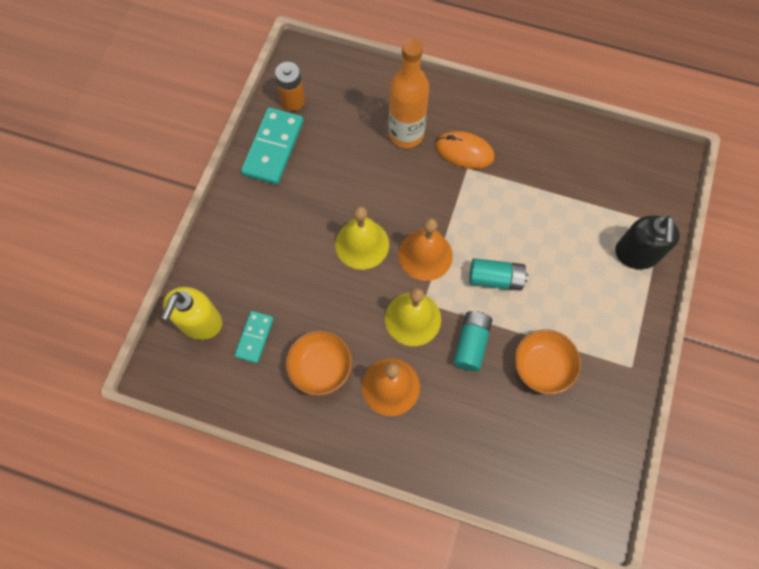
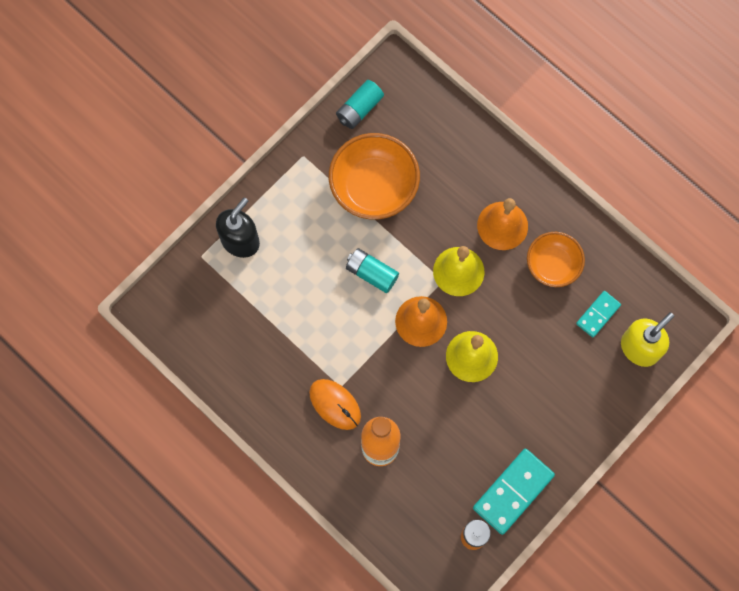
camera: 155 degrees left, 5 degrees up
(471, 344) = (421, 230): turquoise battery -> turquoise battery (359, 109)
(542, 367) = (374, 187): orange bowl -> orange bowl, size x1.59

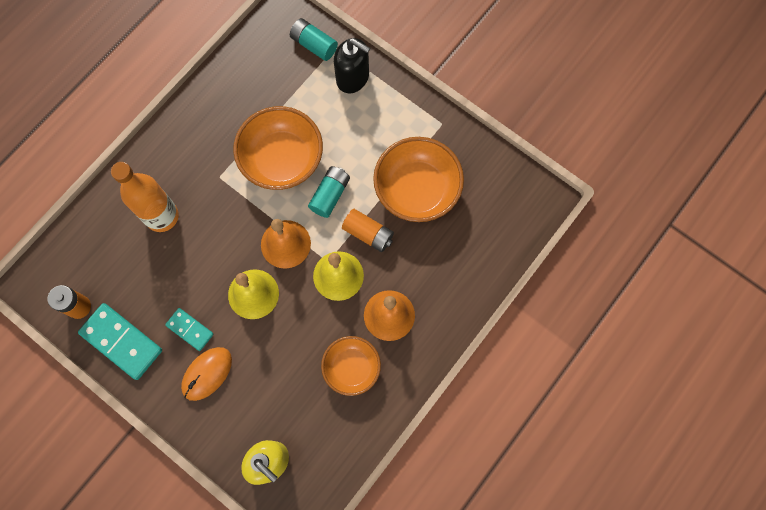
camera: 85 degrees right, 0 degrees up
(327, 320) = (282, 160): none -> orange bowl
(335, 404) = (202, 173): orange mouse -> orange mouse (207, 374)
(359, 109) = (496, 170): turquoise battery -> turquoise battery (314, 45)
(416, 238) = (368, 233): none -> orange battery
(598, 314) = (302, 417): turquoise domino -> turquoise domino (190, 329)

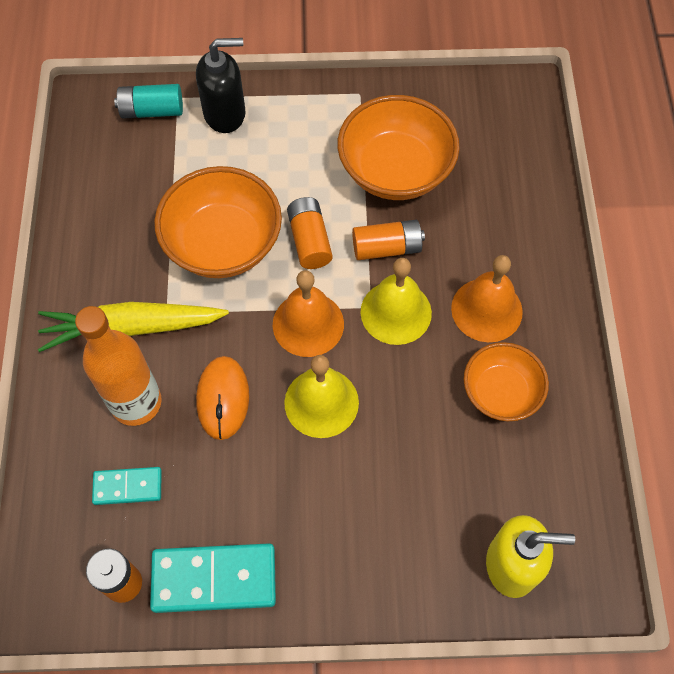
camera: 40 degrees left, 10 degrees down
(190, 329) = (284, 498): turquoise domino -> turquoise domino (128, 487)
(193, 172) = (131, 328): none -> yellow carrot
(207, 374) = (350, 530): orange mouse -> orange mouse (223, 398)
(330, 195) = (309, 240): turquoise battery -> orange battery

